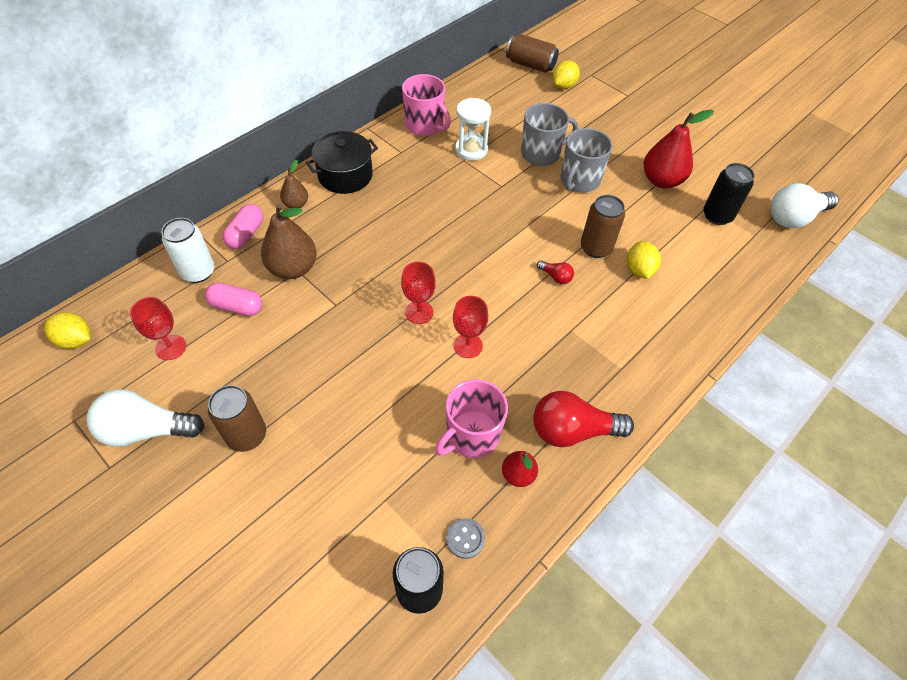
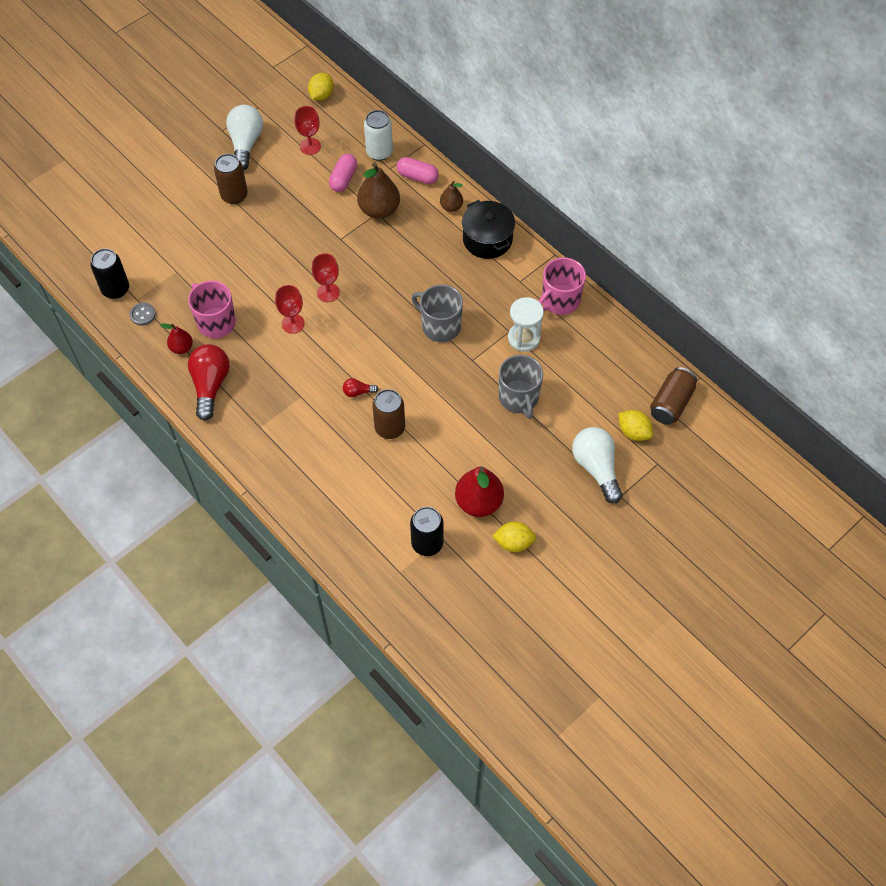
camera: 95 degrees right, 5 degrees up
(556, 277) = (358, 392): red light bulb -> red light bulb turned 45 degrees clockwise
(579, 180) = (479, 427): grey mug -> grey mug (440, 326)
(639, 270) = (361, 459): yellow lemon -> yellow lemon (513, 543)
(794, 217) = (422, 618): white light bulb -> white light bulb (596, 468)

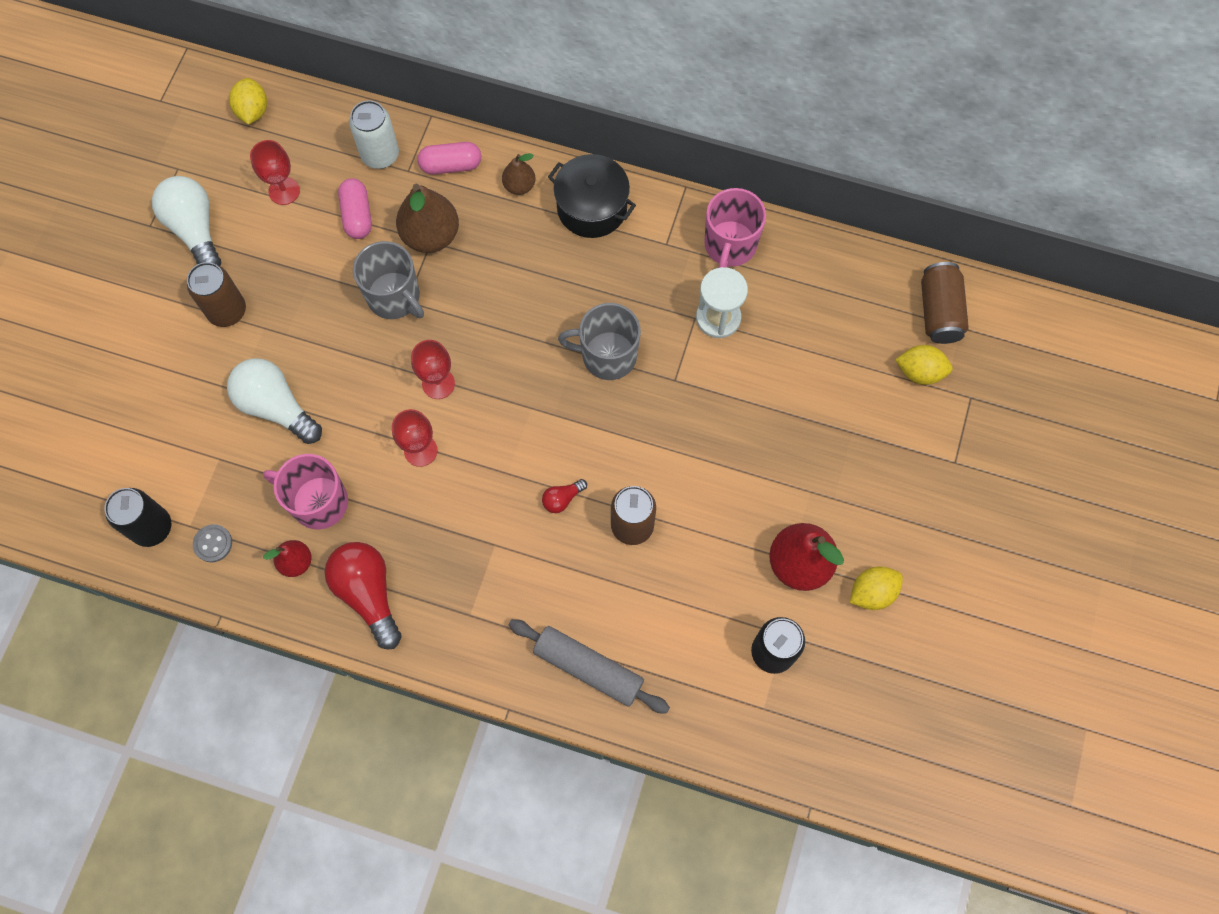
camera: 30 degrees left, 10 degrees up
(309, 493) = (588, 668): none -> grey rolling pin
(519, 398) = (761, 400): grey mug -> grey mug (394, 297)
(596, 468) = (906, 442): white light bulb -> white light bulb (276, 407)

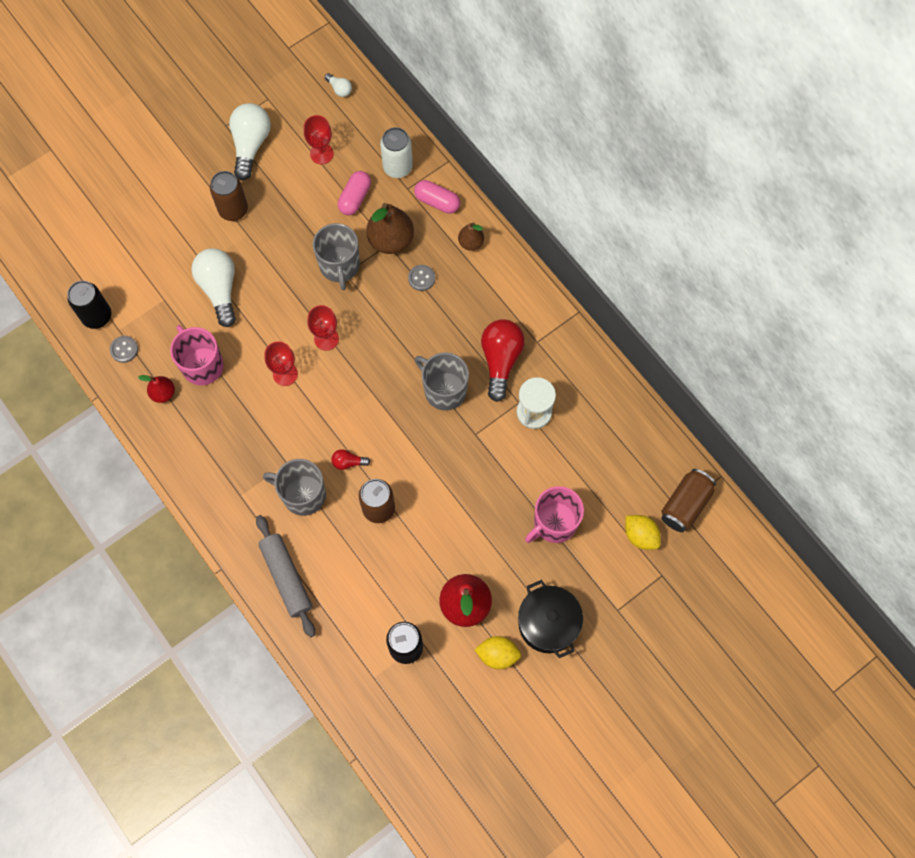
camera: 35 degrees right, 0 degrees up
(253, 111) = (339, 89): yellow lemon -> white light bulb
(368, 593) = (191, 441): red light bulb -> red light bulb (500, 360)
(494, 255) = (421, 278): none -> grey button
(538, 567) = (303, 494): none -> grey mug
(592, 208) = (506, 287): black pot -> black pot (548, 623)
(730, 245) = (578, 369): pink mug -> pink mug (554, 523)

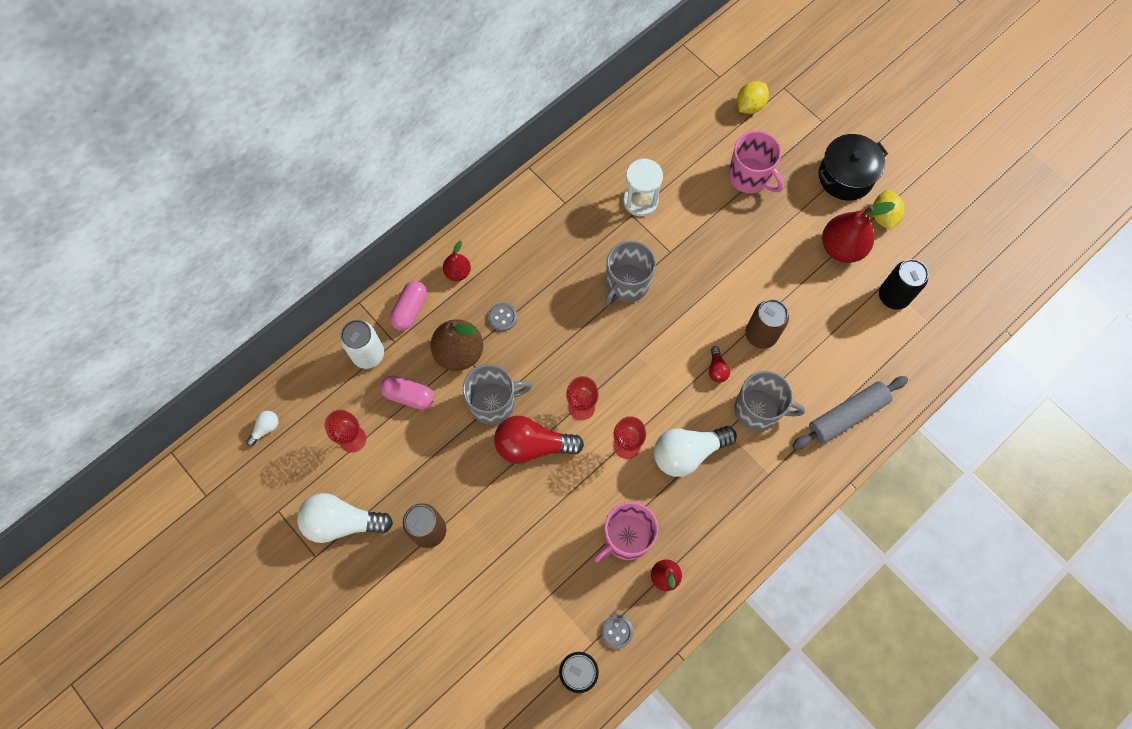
camera: 95 degrees left, 0 degrees up
(219, 289) = (532, 532): white light bulb -> white light bulb (687, 453)
(303, 494) = (758, 410): grey mug -> grey mug turned 90 degrees counterclockwise
(471, 243) = (457, 272): brown pear -> red pear
(500, 360) = (588, 234): red light bulb -> red light bulb (532, 445)
(685, 505) = (714, 71): brown can -> none

